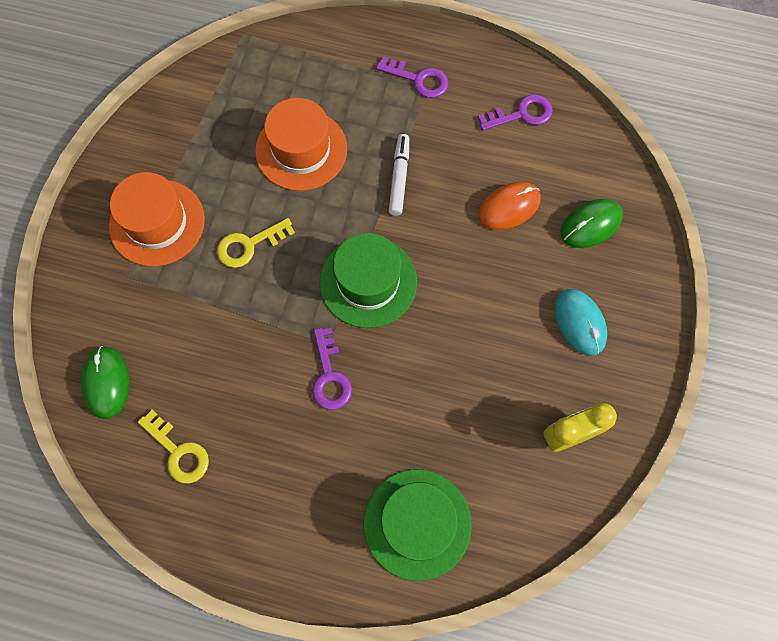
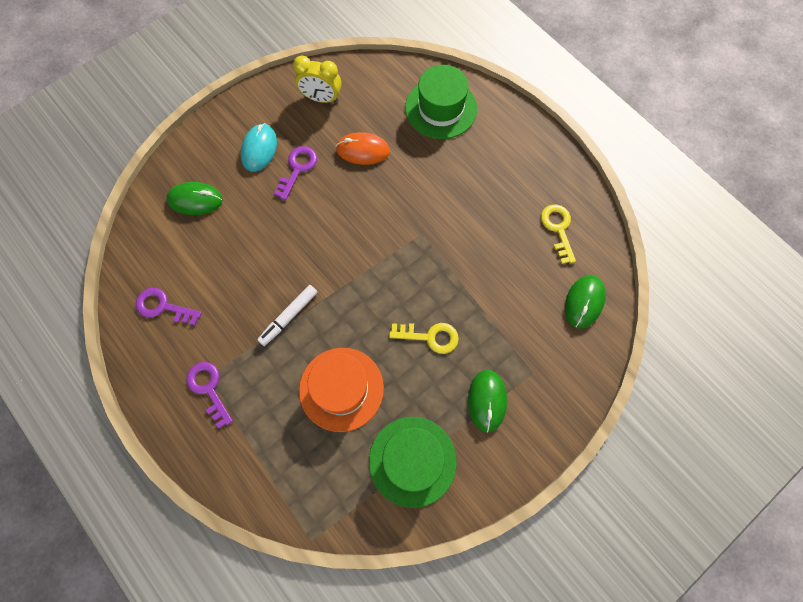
camera: 145 degrees left, 0 degrees up
(157, 223) = (487, 400): orange hat -> green mouse
(330, 376) = (435, 214): purple key -> purple key (297, 168)
(368, 282) = (367, 257): green hat -> green hat (412, 461)
(509, 207) = (235, 245): orange mouse -> orange mouse (363, 150)

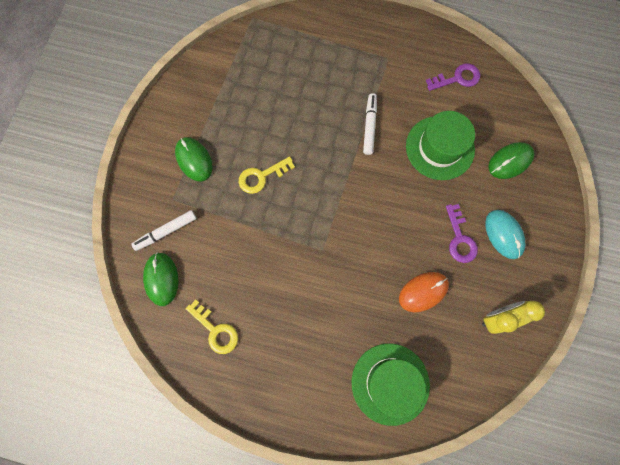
camera: 145 degrees right, 5 degrees up
(208, 389) = (381, 52): purple key -> none
(341, 389) = (297, 105): orange hat -> none
(412, 461) = (220, 93): green hat -> green hat (440, 148)
(556, 343) = (166, 232): none -> white marker

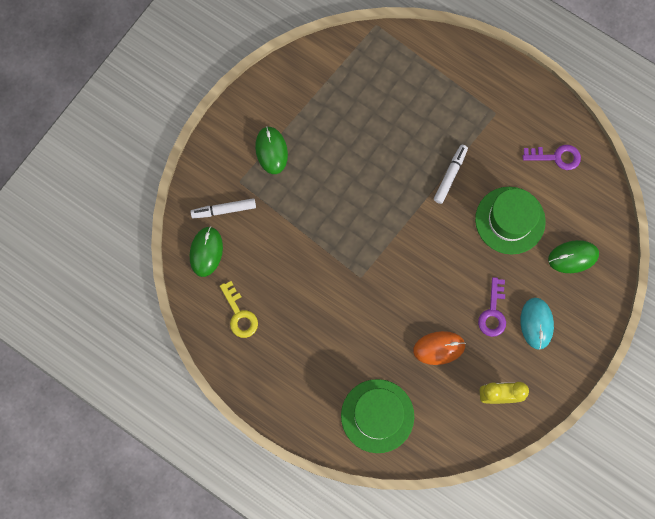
camera: 20 degrees right, 0 degrees up
(261, 176) = (329, 189): yellow key -> none

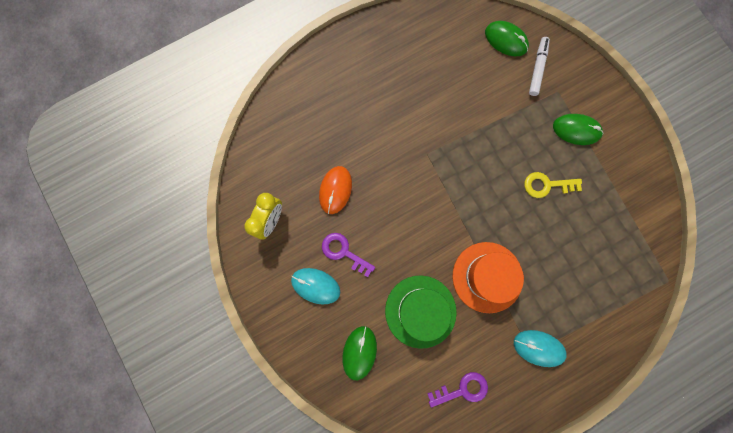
camera: 115 degrees right, 5 degrees up
(239, 314) = (440, 44): yellow key -> yellow key (546, 185)
(377, 416) = (304, 114): green hat -> none
(450, 175) = (487, 277): white marker -> orange hat
(489, 109) = (538, 348): none -> turquoise mouse
(556, 157) = (462, 389): purple key -> purple key turned 135 degrees counterclockwise

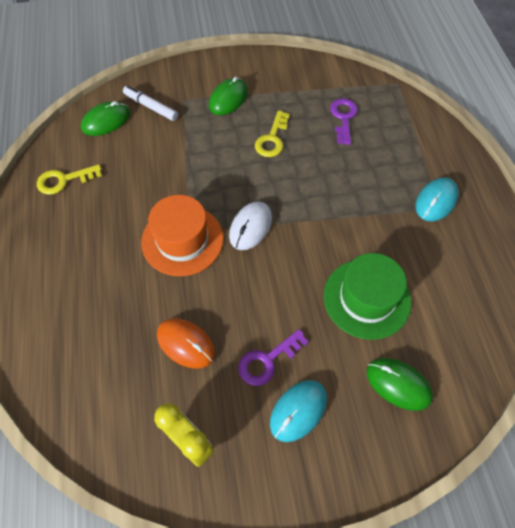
camera: 70 degrees left, 20 degrees down
(434, 38) = (64, 180): none -> yellow key
(449, 199) = (250, 227): none -> white mouse
(462, 389) = (466, 285): purple key -> purple key (343, 118)
(487, 277) = (348, 220): orange hat -> orange hat (182, 240)

